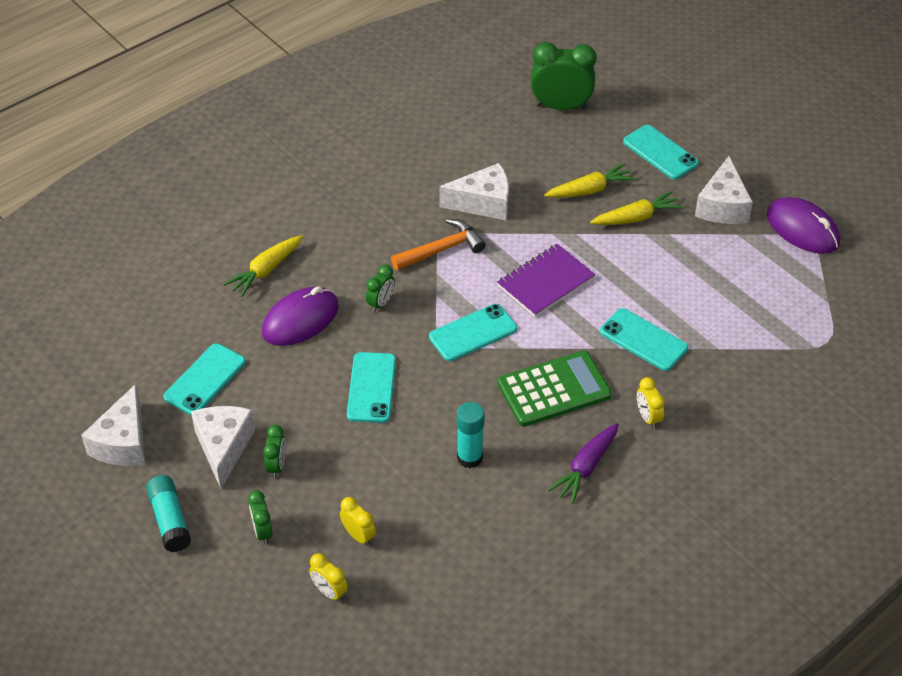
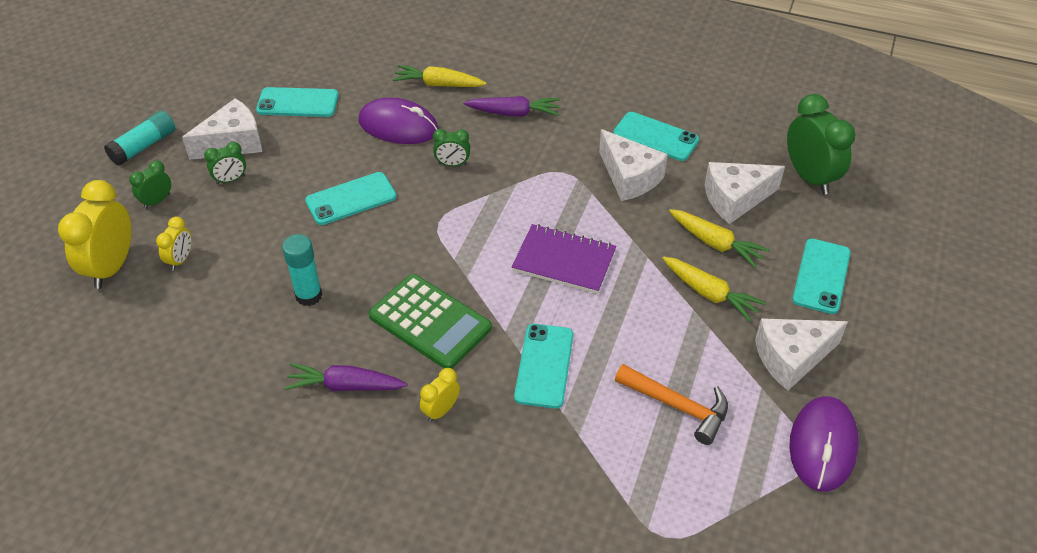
camera: 60 degrees right, 0 degrees up
(123, 442) = (208, 90): white cheese -> white cheese (735, 199)
(329, 592) = (112, 267): yellow clock -> yellow clock, size x1.95
(348, 238) = (513, 113): none -> purple carrot
(442, 249) = (547, 175): orange hammer -> orange hammer (677, 406)
(473, 333) = (461, 236): turquoise phone -> turquoise phone (655, 137)

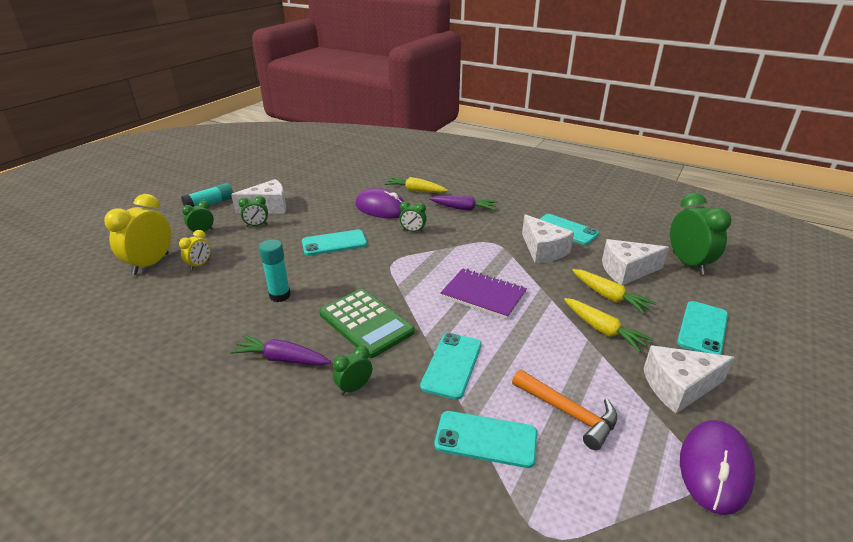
camera: 10 degrees right, 15 degrees down
(298, 103) = (319, 192): turquoise phone -> turquoise phone (486, 439)
(441, 410) = (354, 388): yellow clock -> green clock

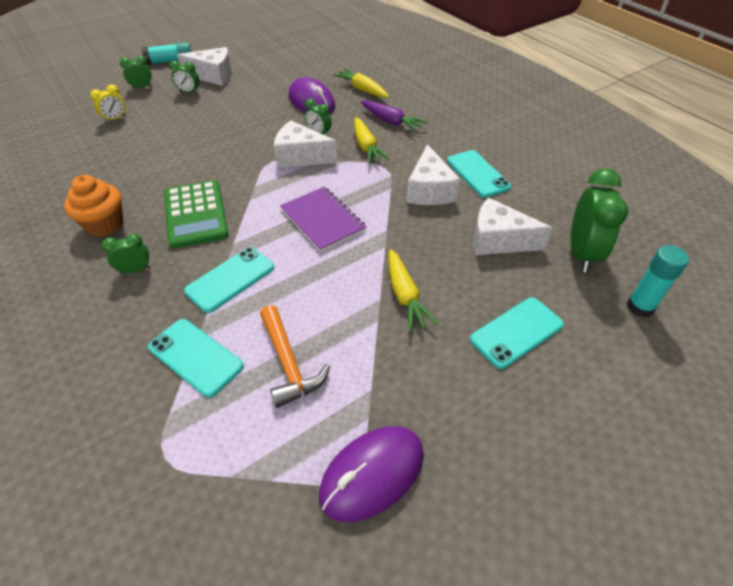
camera: 25 degrees right, 15 degrees up
(150, 264) = (81, 108): yellow clock -> none
(280, 295) = (151, 166): turquoise glue stick -> turquoise glue stick (640, 307)
(282, 359) = (105, 225): purple carrot -> orange cupcake
(334, 243) = (237, 127): turquoise phone -> none
(609, 297) = (448, 263): yellow carrot -> yellow carrot (366, 147)
(678, 387) = (421, 382): white cheese -> white cheese (300, 157)

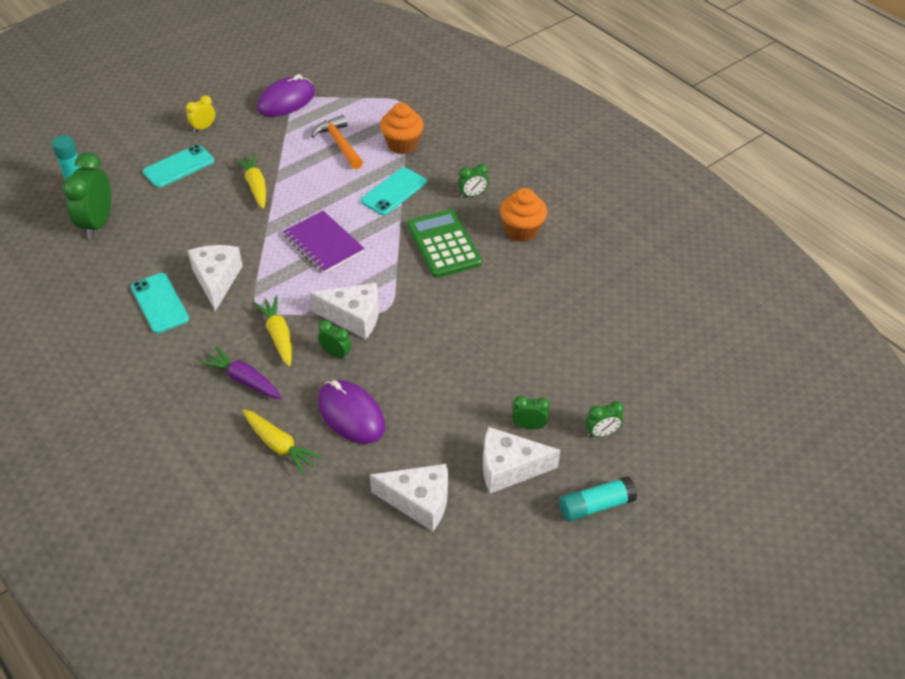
camera: 175 degrees right, 0 degrees up
(115, 119) = (599, 366): yellow clock -> yellow clock (203, 127)
(195, 357) = (402, 144): turquoise phone -> orange cupcake
(498, 240) = (166, 232): white cheese -> white cheese (419, 501)

